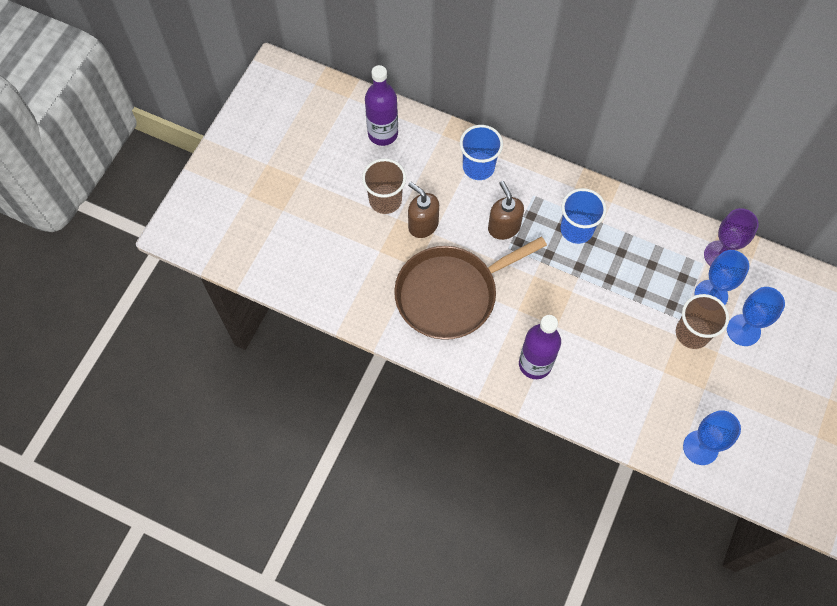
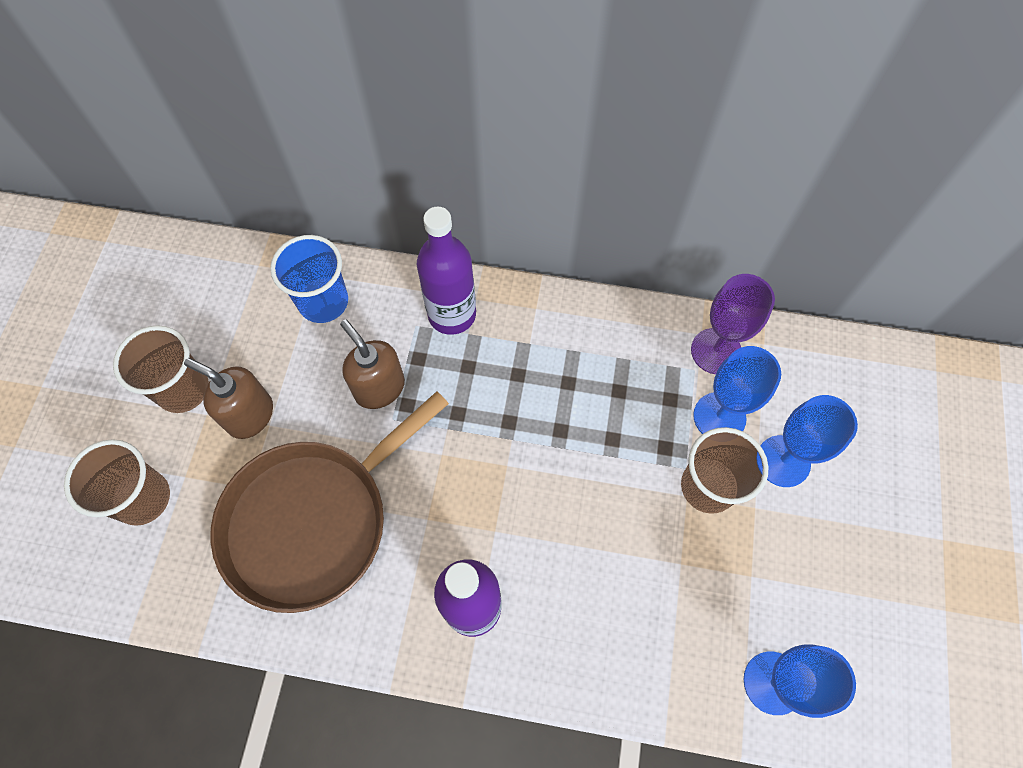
camera: 15 degrees left, 0 degrees up
(354, 257) = (143, 498): none -> brown cup
(383, 134) = (166, 285): purple bottle -> purple bottle (452, 314)
(576, 229) = (492, 363): blue cup -> none

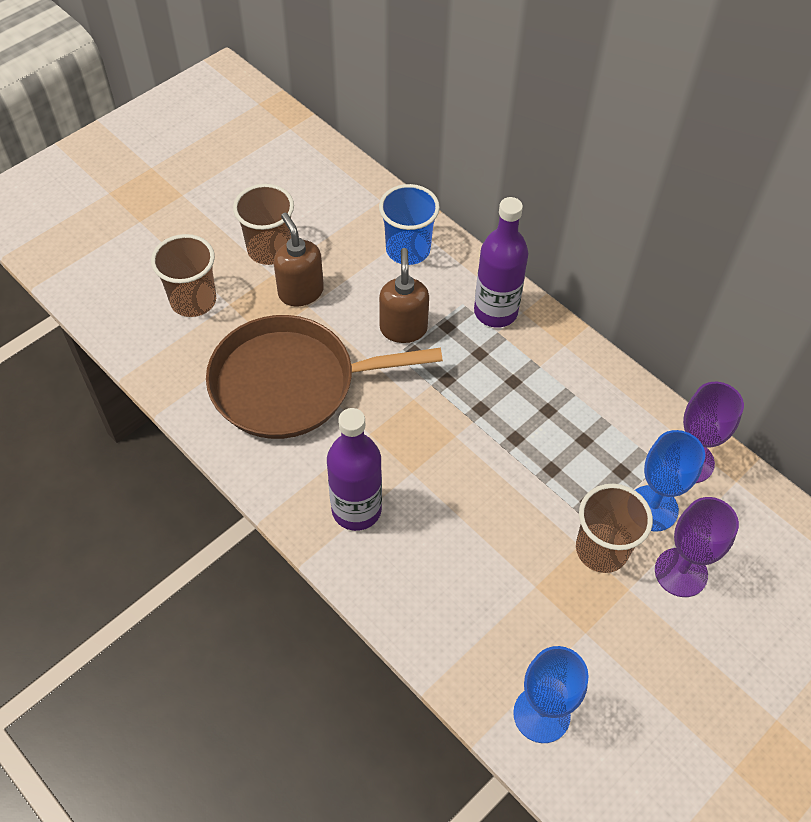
camera: 35 degrees right, 10 degrees down
(783, 461) = (681, 572): blue goblet -> purple goblet

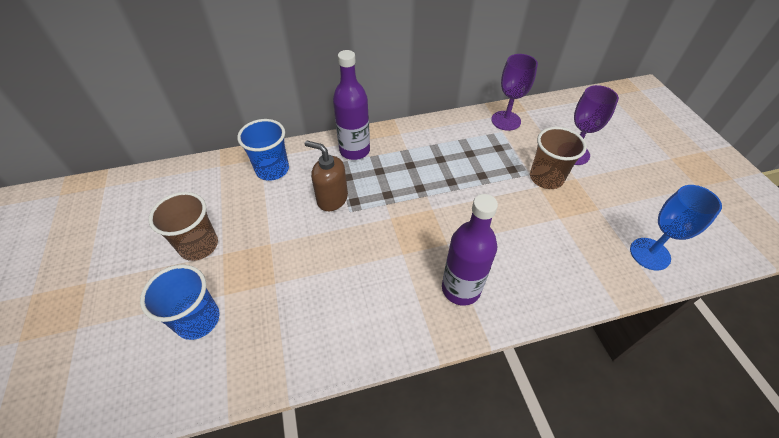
camera: 60 degrees left, 5 degrees down
(193, 300) = (198, 320): brown cup -> blue cup
(291, 383) = (329, 283): brown pan -> none
(300, 292) = (254, 243): brown soap dispenser -> none
(652, 508) = (528, 146): blue goblet -> none

